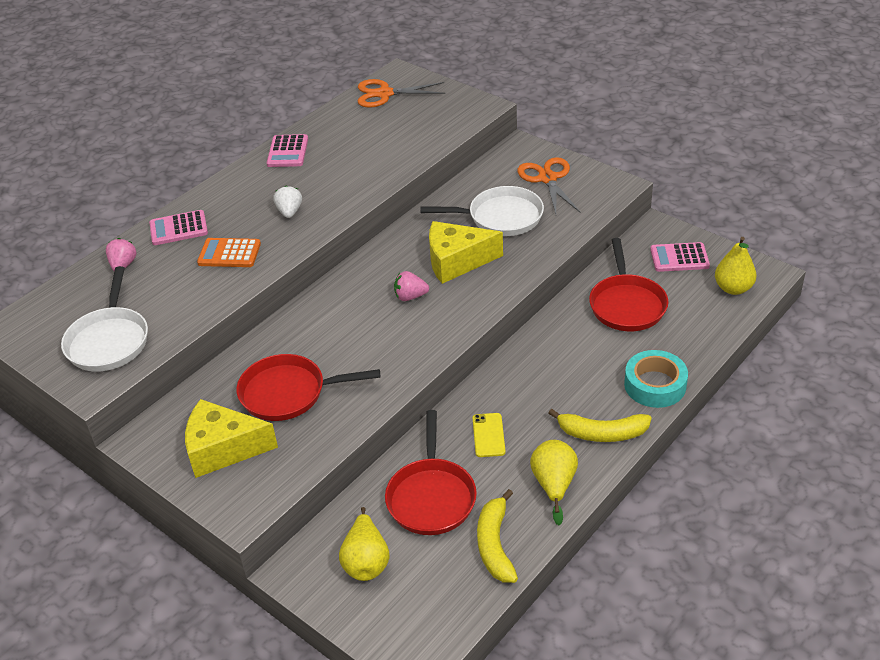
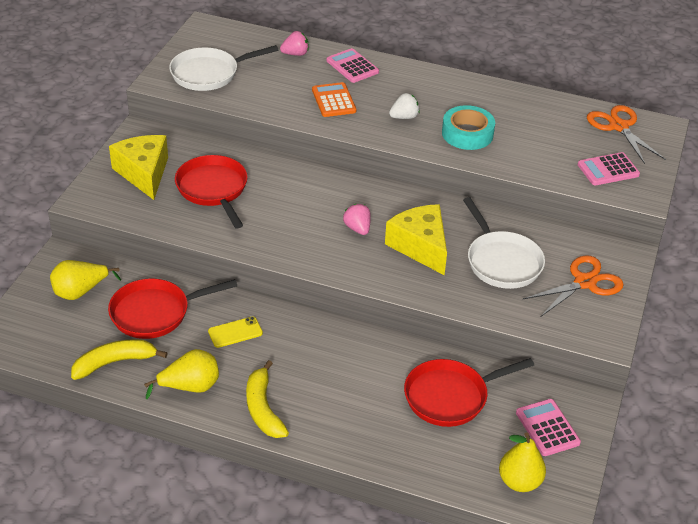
camera: 65 degrees right, 0 degrees up
(287, 152) = (489, 93): pink calculator -> pink calculator (608, 170)
(655, 385) = (342, 437): turquoise tape -> turquoise tape (467, 134)

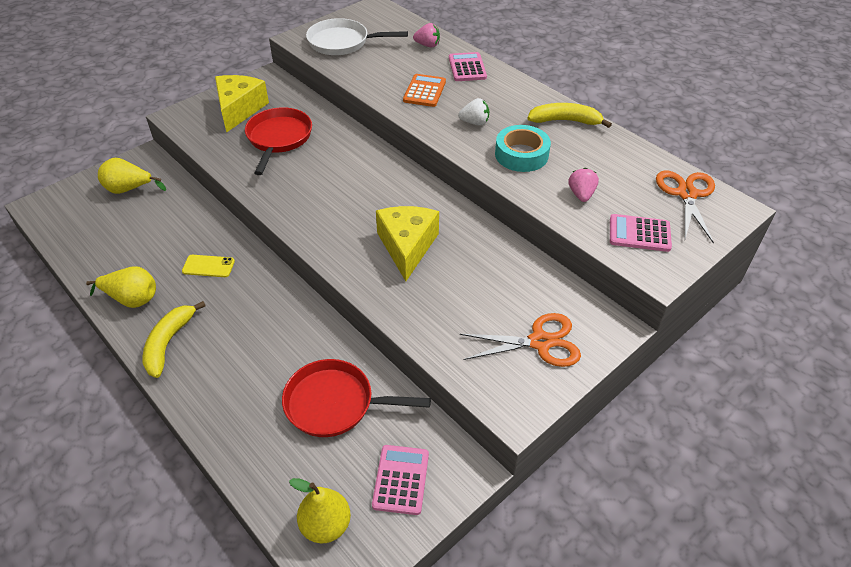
camera: 30 degrees right, 5 degrees up
(114, 362) = (98, 255): yellow banana -> yellow banana (565, 121)
(155, 313) = (165, 226): red pan -> none
(357, 228) = (365, 211): pink strawberry -> pink strawberry (581, 194)
(501, 261) = (472, 288): white pan -> none

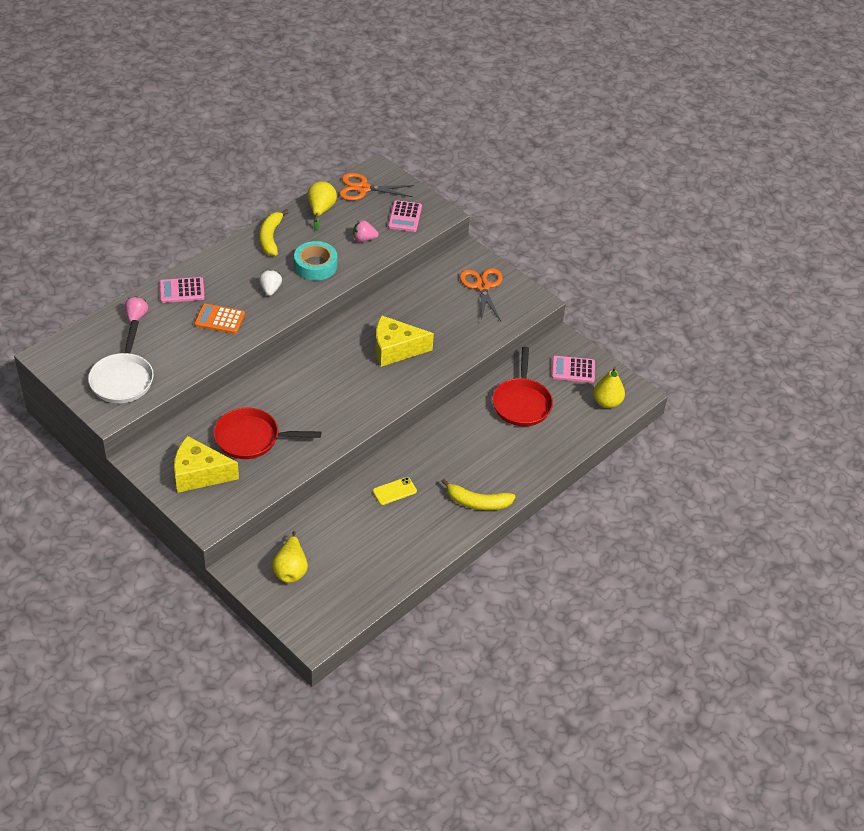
camera: 95 degrees left, 0 degrees up
(132, 299) = (434, 535): yellow pear -> yellow pear (321, 210)
(208, 266) = (394, 491): yellow phone -> yellow phone turned 60 degrees clockwise

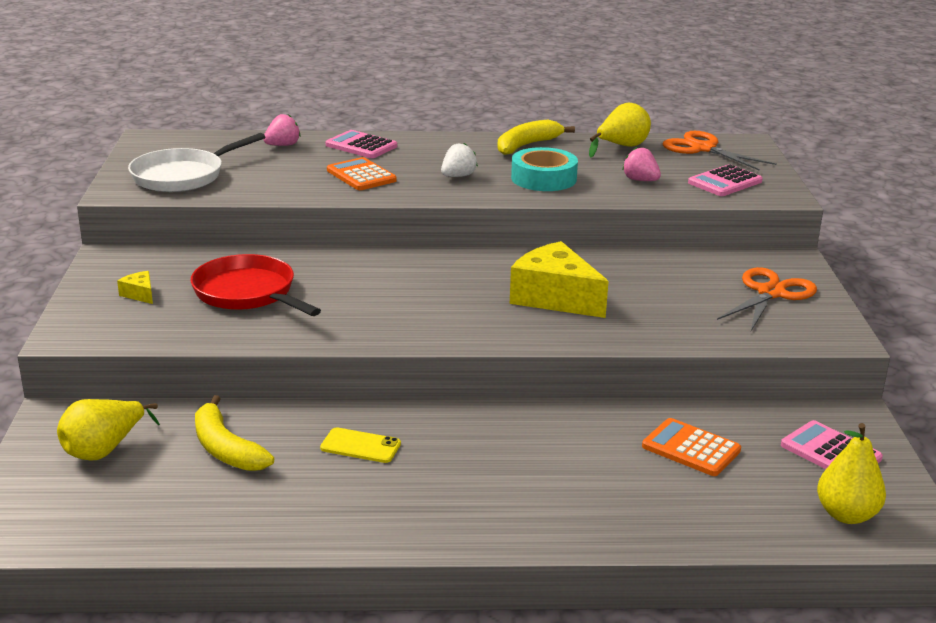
camera: 45 degrees right, 20 degrees down
(199, 474) = (140, 294): yellow cheese -> yellow cheese, size x0.42
(477, 502) = (457, 519): yellow banana -> yellow banana (226, 448)
(522, 403) = (691, 448): red pan -> orange calculator

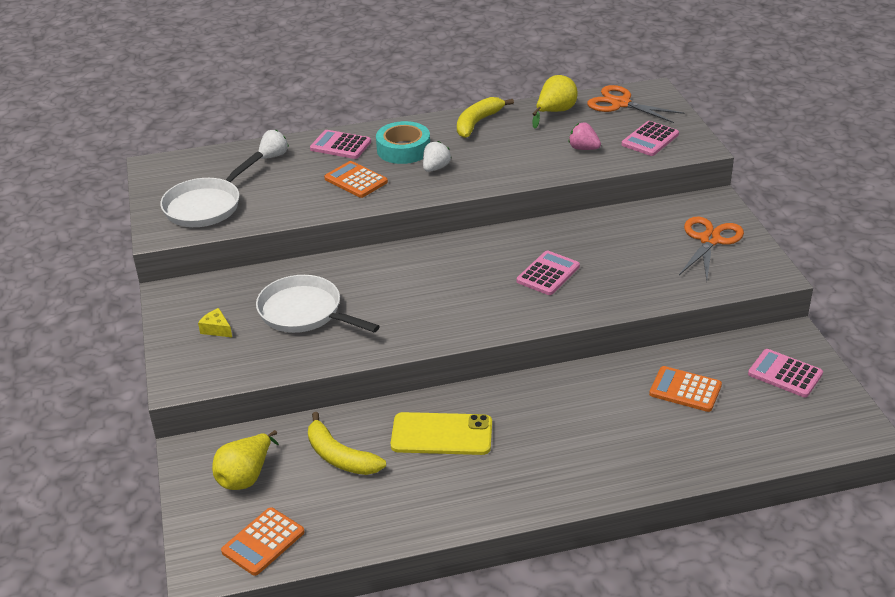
camera: 10 degrees left, 10 degrees up
(85, 520) = (263, 542): none -> orange calculator
(248, 293) = (305, 312): red pan -> white pan
(282, 145) = (274, 156): pink strawberry -> white strawberry
(360, 446) = (441, 434): yellow phone -> yellow phone, size x1.71
(543, 178) = (505, 159): turquoise tape -> turquoise tape (403, 149)
(555, 297) = (548, 274): yellow cheese -> pink calculator
(846, 515) = (810, 427): yellow pear -> none

